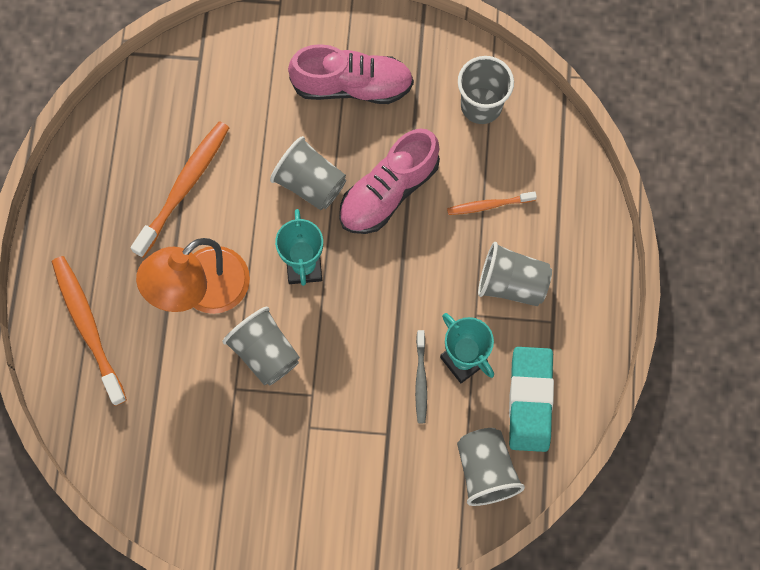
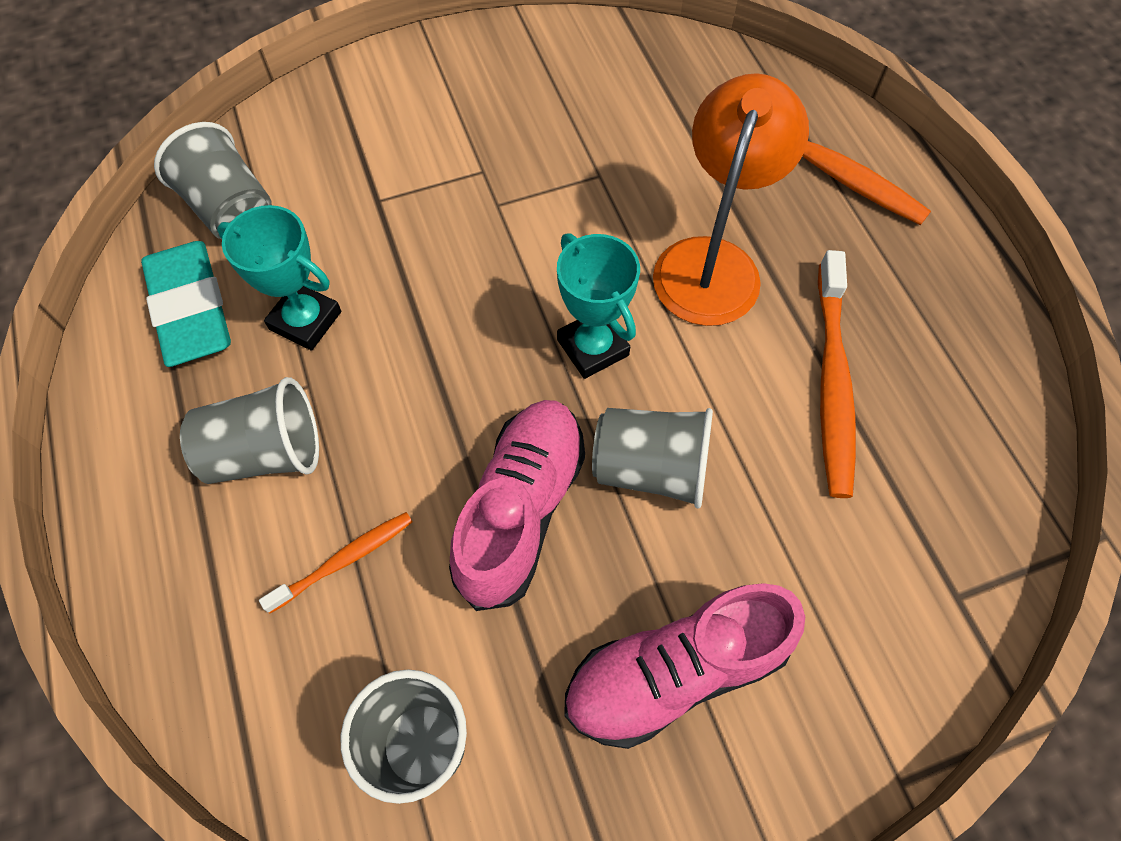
camera: 155 degrees right, 10 degrees down
(265, 352) = (585, 226): grey cup -> none
(420, 380) = (358, 274): grey toothbrush -> none

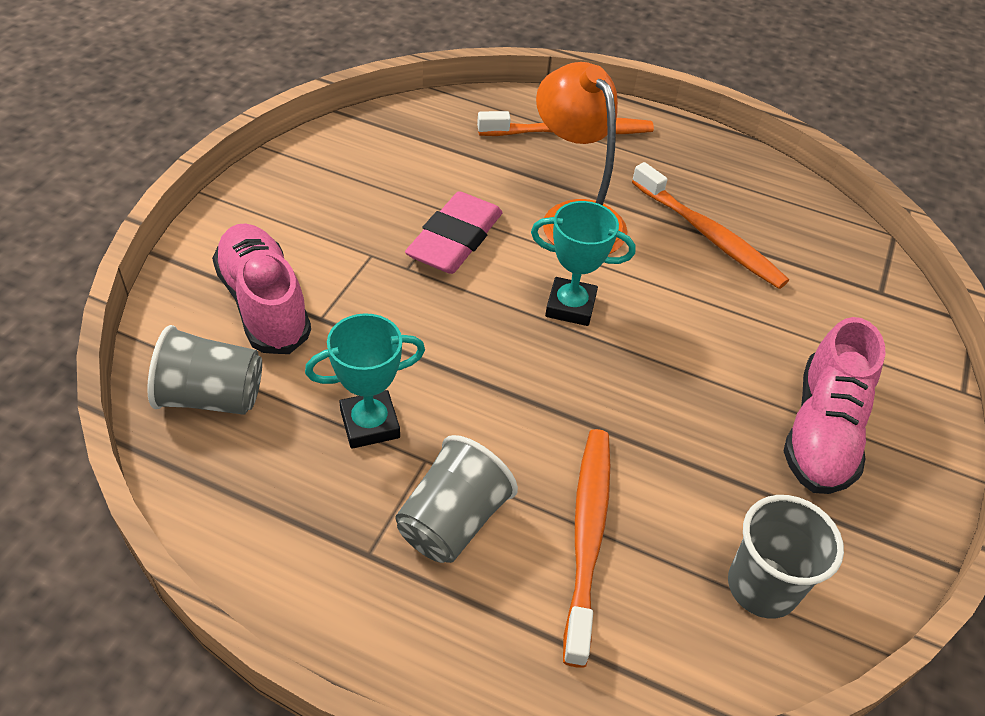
camera: 50 degrees left, 15 degrees down
(191, 308) = (270, 480): turquoise eraser -> none
(344, 560) = (587, 536): orange toothbrush -> orange toothbrush, size x1.79
(521, 510) = (646, 421): pink shoe -> pink shoe (264, 304)
(570, 206) = (455, 239): none -> pink eraser
(650, 468) = (682, 344): grey cup -> none

